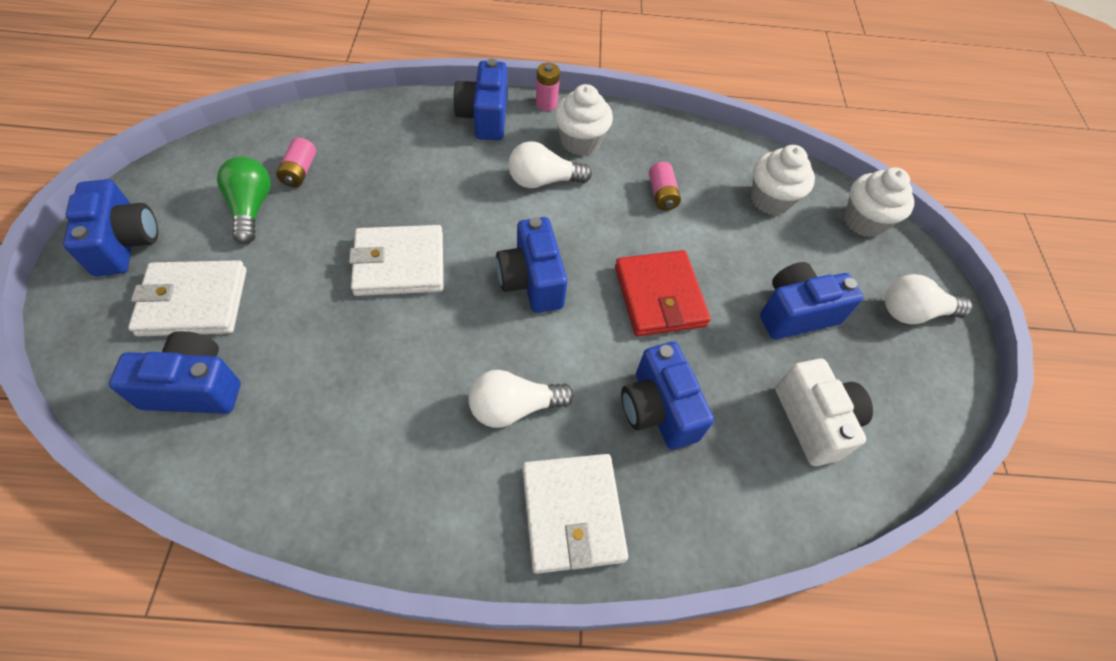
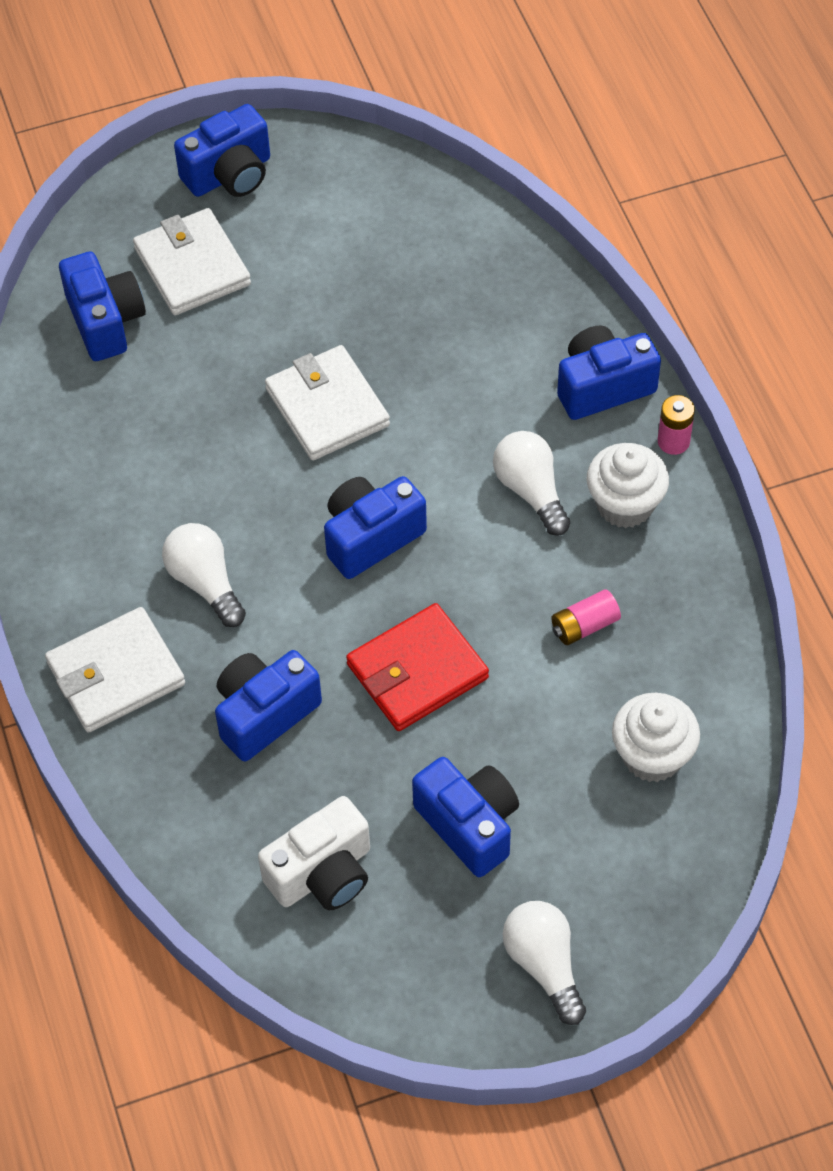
camera: 75 degrees right, 0 degrees up
(251, 208) = (328, 245): green light bulb -> none
(300, 171) = (403, 256): pink battery -> none
(864, 221) = (680, 881): white cupcake -> none

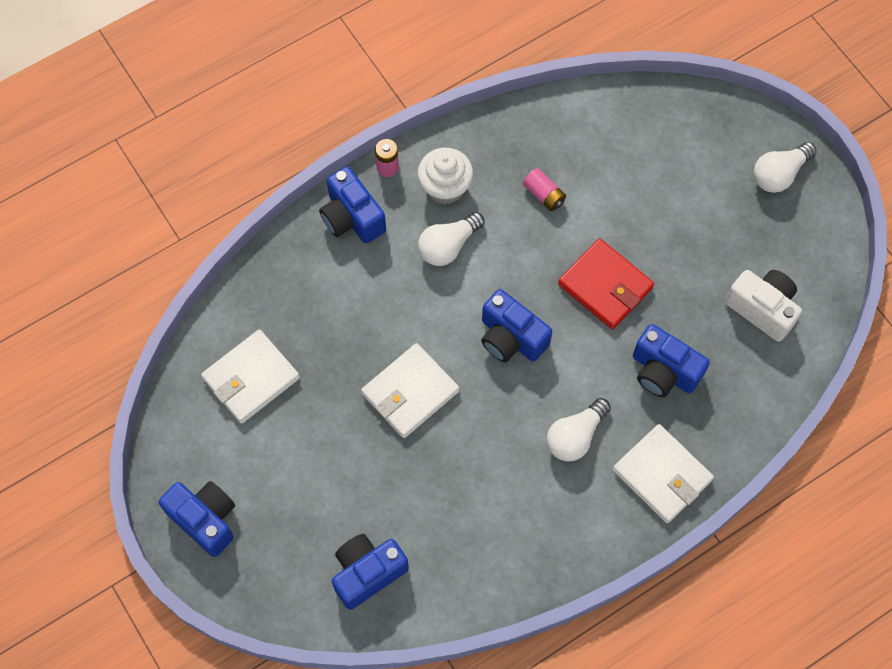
camera: 105 degrees left, 10 degrees up
(192, 266) = (301, 523): white wallet -> white wallet (251, 378)
(469, 825) = (703, 233): blue camera -> none
(652, 755) = (625, 141): white cupcake -> none

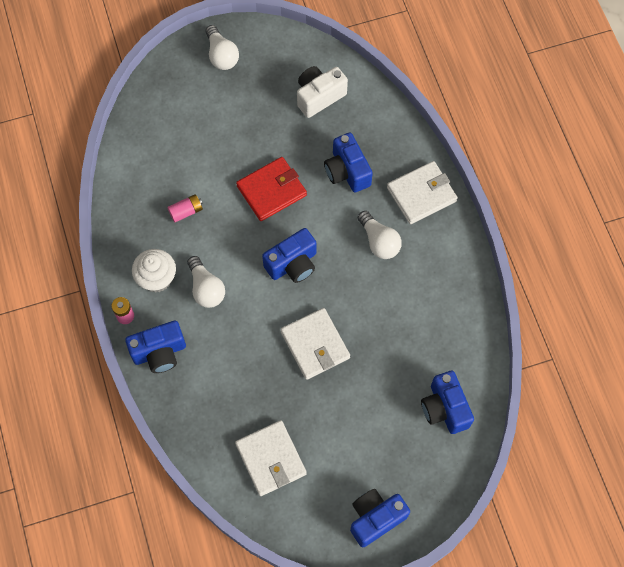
camera: 75 degrees left, 0 degrees up
(663, 371) = (347, 171): blue camera -> blue camera turned 105 degrees clockwise

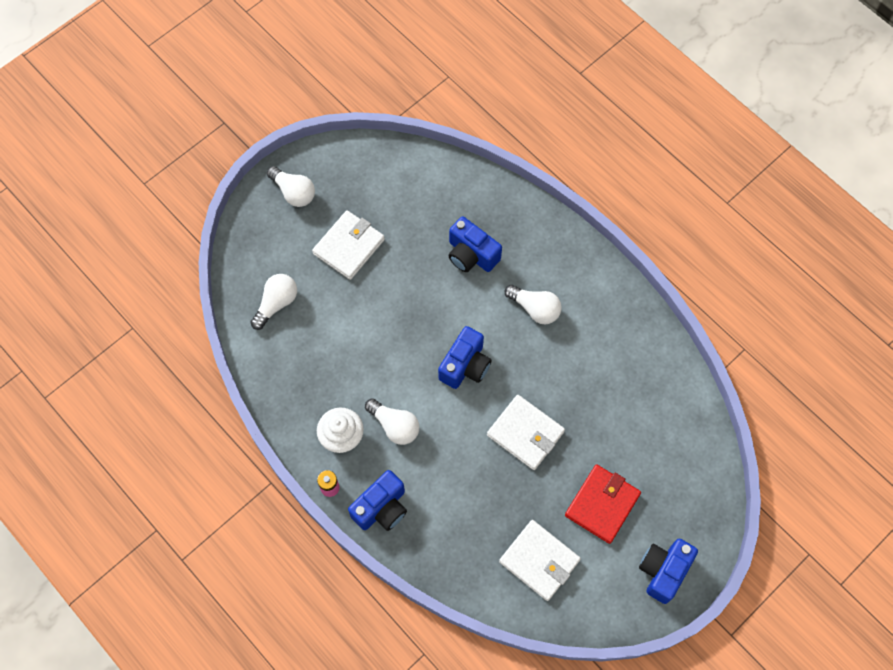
camera: 25 degrees left, 0 degrees up
(159, 143) = (276, 304): none -> white light bulb
(186, 211) = (337, 359): pink battery -> none
(271, 190) = (409, 303): red wallet -> red wallet (602, 504)
(319, 96) = (408, 194): white camera -> none
(421, 194) = (551, 247): white wallet -> white wallet (349, 246)
(445, 408) = (673, 439): blue camera -> none

